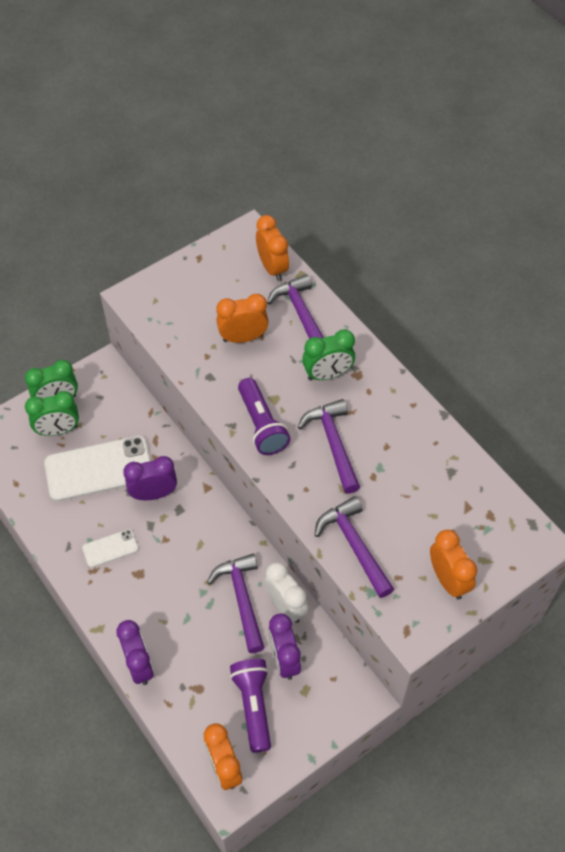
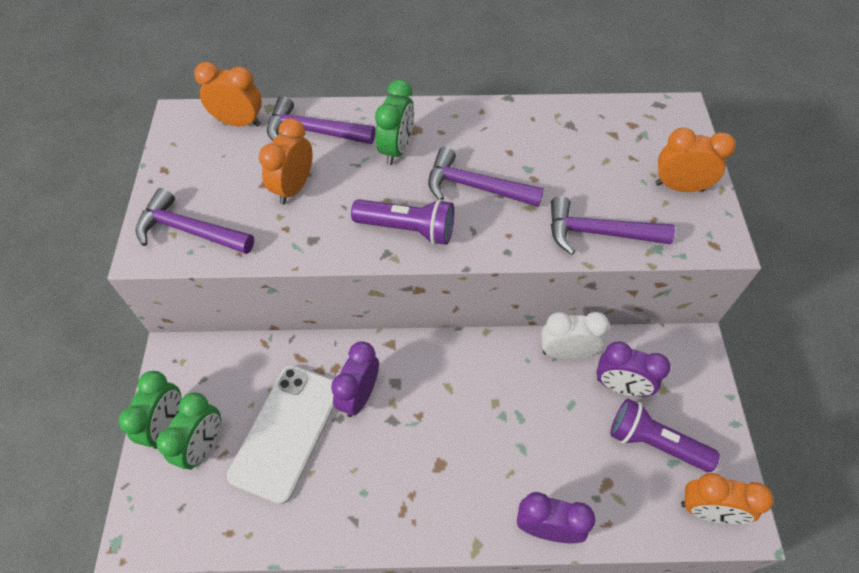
camera: 55 degrees left, 0 degrees up
(110, 548) = (389, 476): white phone -> none
(242, 599) = (534, 385): purple hammer -> purple hammer (190, 230)

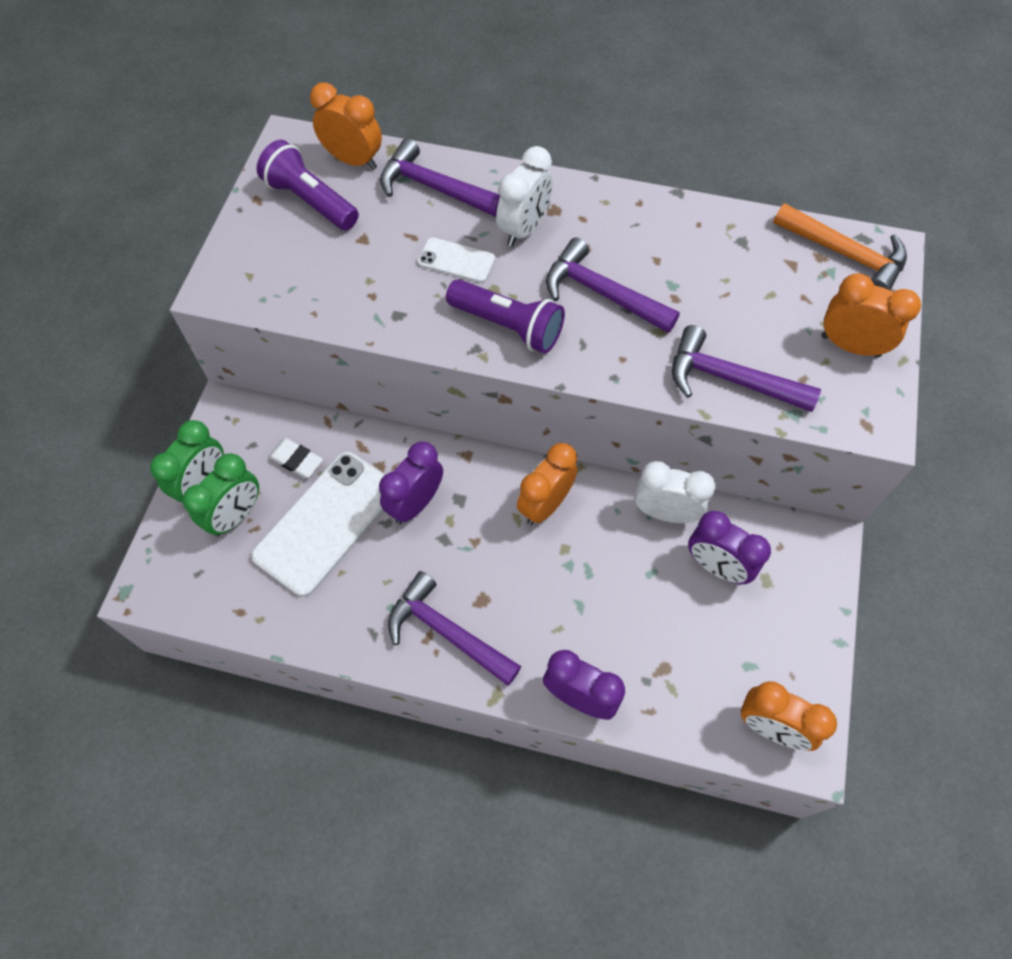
camera: 15 degrees right, 5 degrees up
(190, 230) = (268, 275): purple hammer -> purple hammer (447, 632)
(246, 383) = (296, 460): none -> white eraser
(294, 188) = (394, 250): orange clock -> orange clock (545, 505)
(349, 185) = (456, 260): none -> white phone
(396, 149) = (524, 229): green clock -> white clock
(650, 119) = (845, 255): none -> orange hammer
(654, 442) = (735, 638): purple flashlight -> purple flashlight (310, 201)

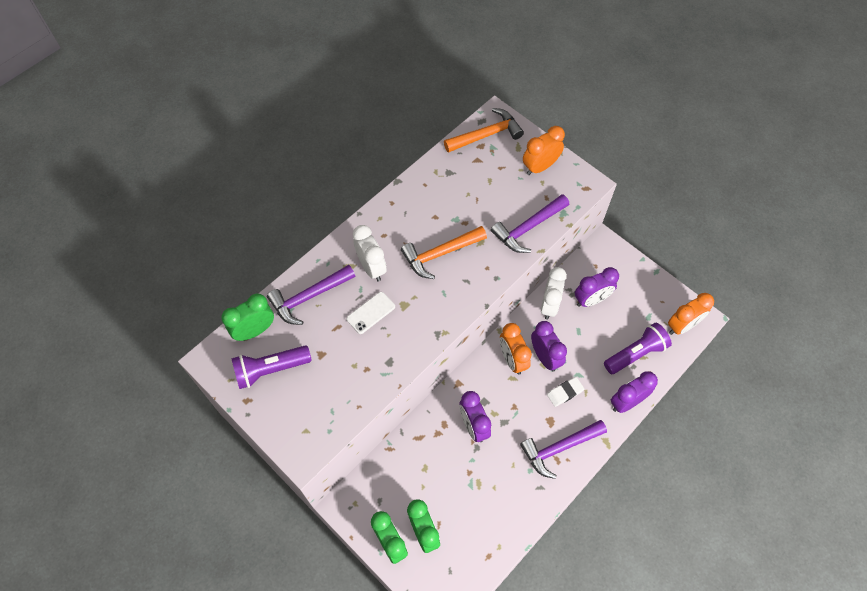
camera: 60 degrees left, 0 degrees up
(296, 460) = (406, 479): white eraser -> white eraser (565, 392)
(326, 522) = (458, 481): white phone -> none
(353, 160) = (255, 330): orange clock -> green clock
(508, 326) = (433, 310): purple flashlight -> purple flashlight (636, 354)
(577, 546) = (545, 357): none -> purple clock
(602, 293) = (440, 254): purple hammer -> orange hammer
(665, 513) = (549, 305): white clock -> white clock turned 150 degrees clockwise

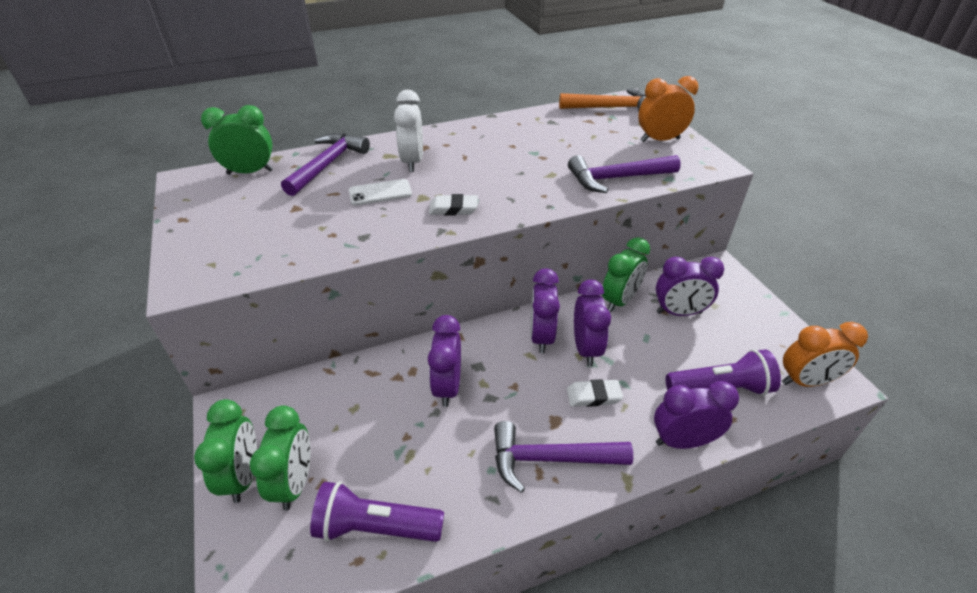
camera: 25 degrees right, 20 degrees down
(270, 370) = (232, 204): purple flashlight -> purple flashlight (375, 527)
(309, 297) = (328, 165): purple hammer -> purple hammer turned 120 degrees clockwise
(433, 308) = (453, 208): none -> white eraser
(440, 254) = (496, 171): orange hammer -> none
(512, 359) = (541, 336): orange clock -> purple clock
(549, 305) = (619, 301): white clock -> green clock

